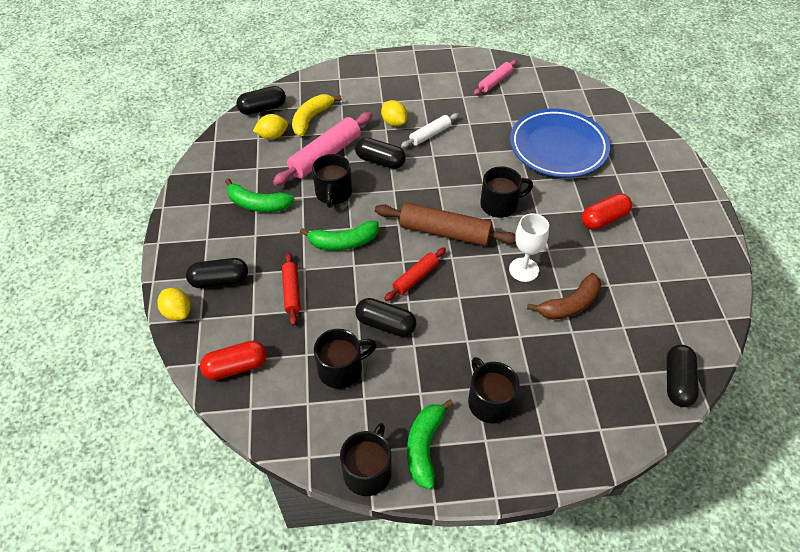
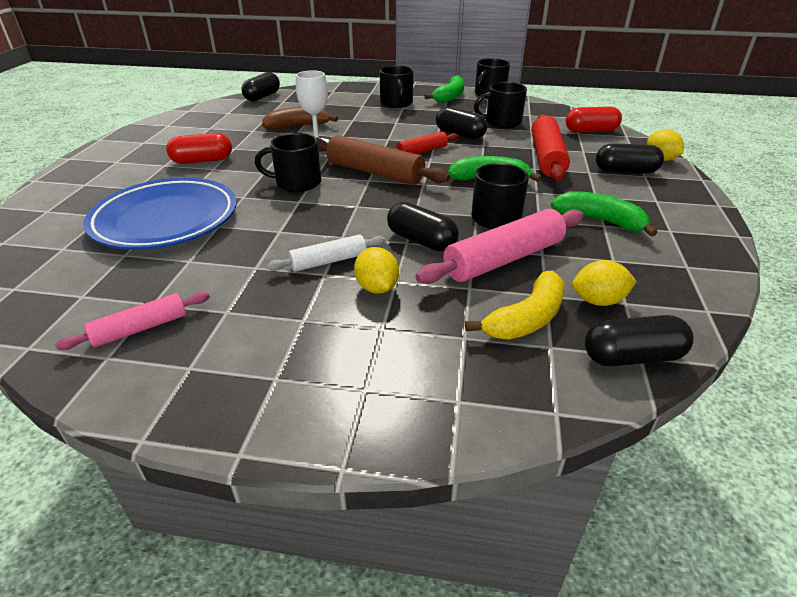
camera: 165 degrees left, 15 degrees down
(292, 292) = (546, 157): red rolling pin -> red rolling pin, size x1.75

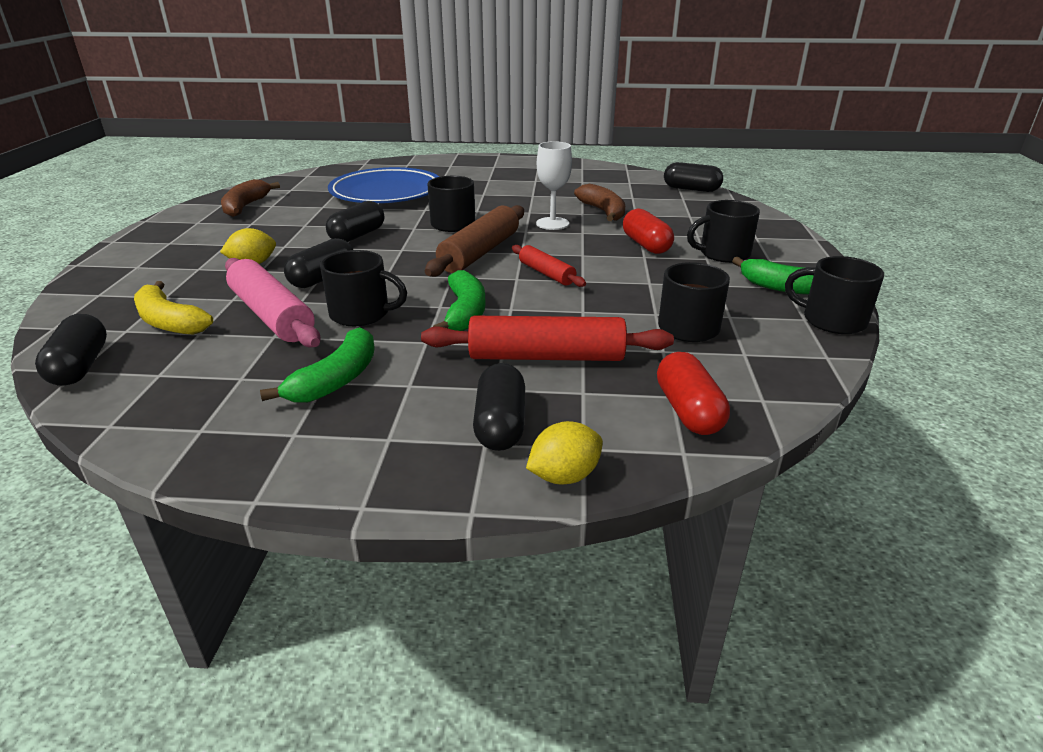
camera: 85 degrees right, 5 degrees down
(140, 328) = (245, 206): pink rolling pin -> brown banana
(202, 161) = (500, 189): red capsule -> red capsule (646, 245)
(328, 261) = (302, 246): white rolling pin -> none
(460, 134) = (617, 295): black capsule -> black capsule (357, 235)
(598, 301) = (171, 359): yellow lemon -> none

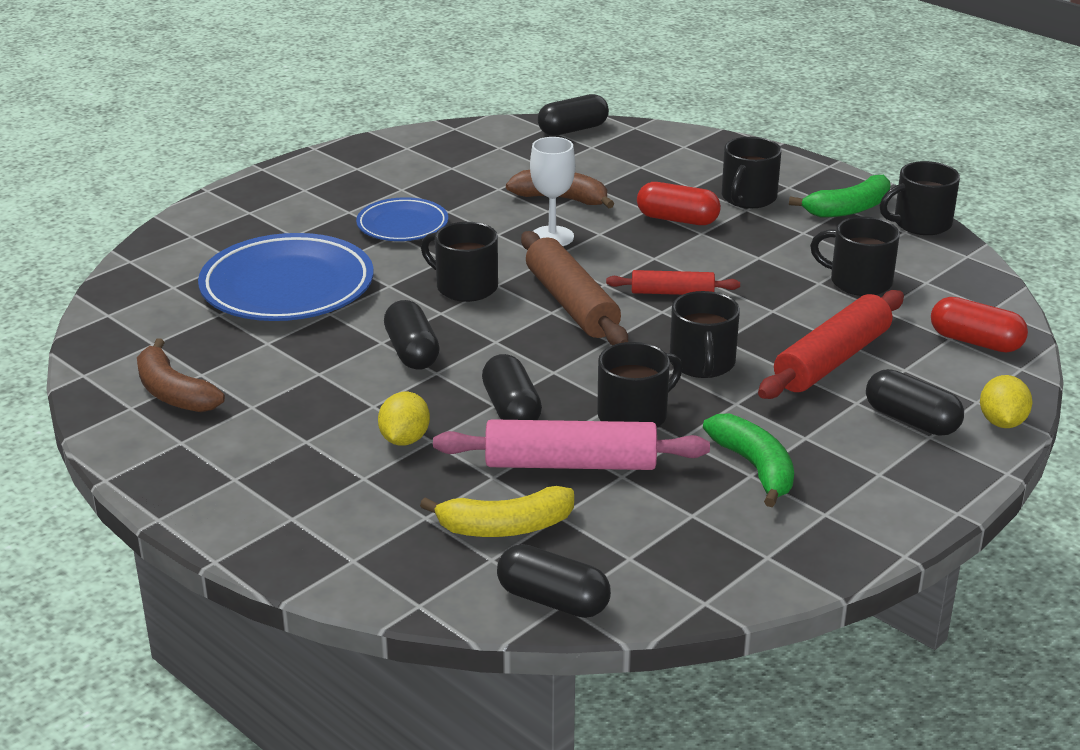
camera: 50 degrees left, 0 degrees up
(465, 312) = (702, 363): green banana -> black mug
(496, 192) = (402, 225): none -> blue plate

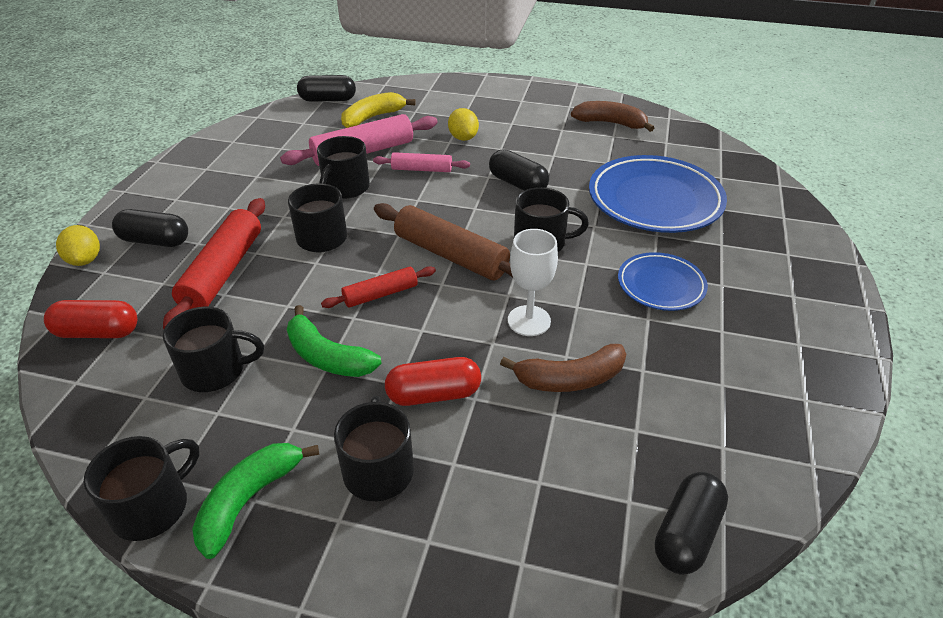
camera: 150 degrees right, 10 degrees up
(511, 409) = (421, 169): black capsule -> pink rolling pin
(755, 467) = (255, 180): green banana -> green banana (327, 357)

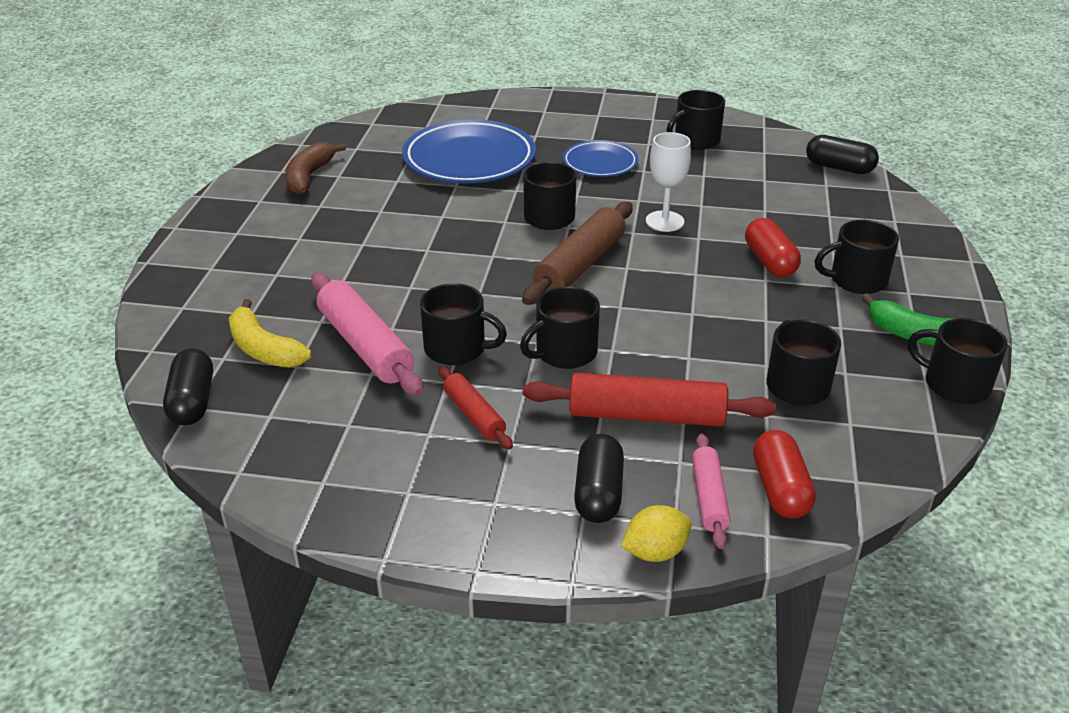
camera: 95 degrees left, 5 degrees down
(327, 357) = (750, 321): green banana -> none
(381, 294) = (653, 300): red rolling pin -> red rolling pin (474, 415)
(421, 169) = (411, 295): pink rolling pin -> pink rolling pin (709, 497)
(463, 138) = (333, 271): yellow lemon -> none
(517, 184) = (442, 231): black capsule -> none
(570, 379) = (726, 203): brown banana -> none
(741, 377) = (695, 141): none -> black mug

